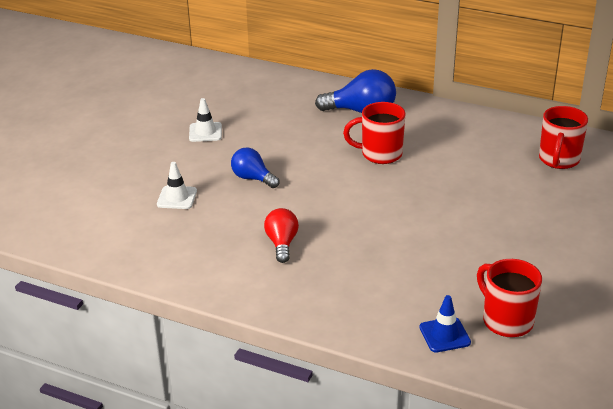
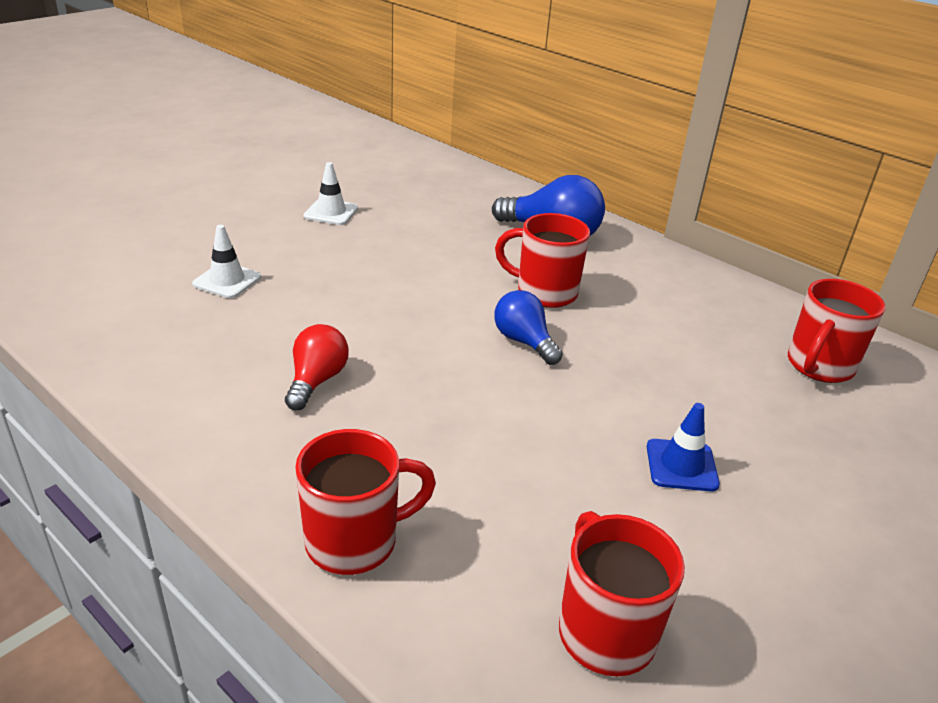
camera: 15 degrees right, 0 degrees up
(253, 178) = (346, 281): blue light bulb -> blue light bulb (524, 341)
(363, 317) = (355, 541): none -> red mug
(444, 335) = (474, 624): blue traffic cone -> blue traffic cone (681, 465)

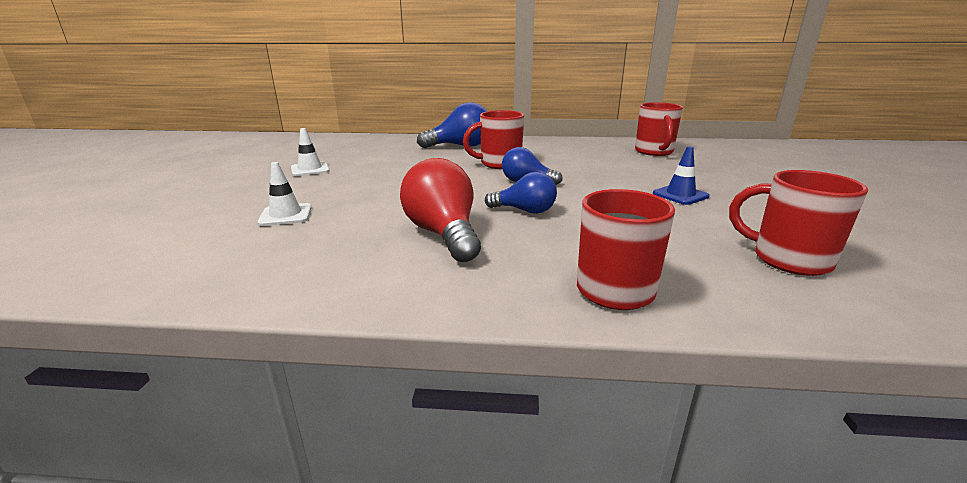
camera: 35 degrees left, 10 degrees down
(316, 381) = (443, 234): red light bulb -> red light bulb, size x1.59
(444, 389) = (525, 211): none -> blue light bulb

